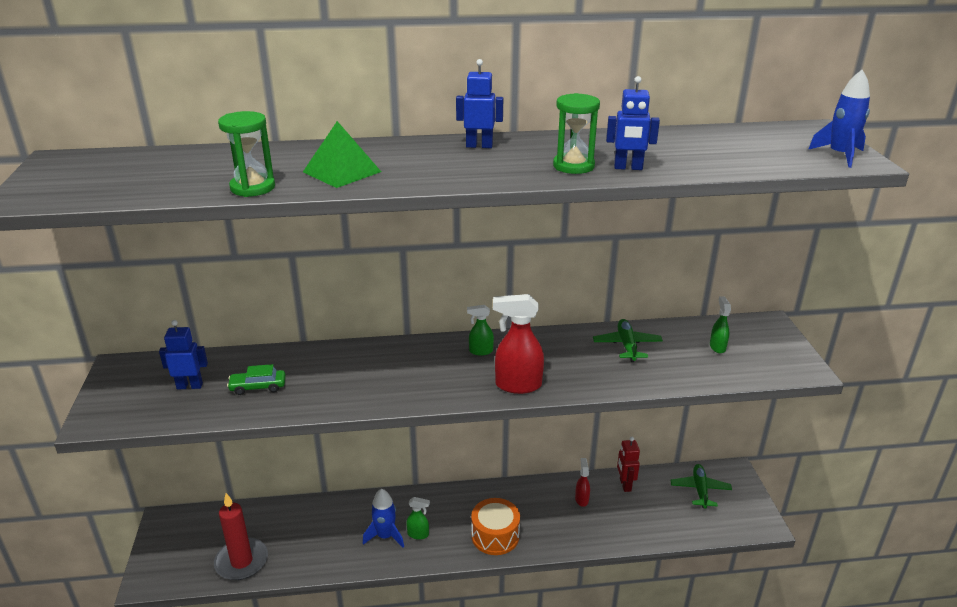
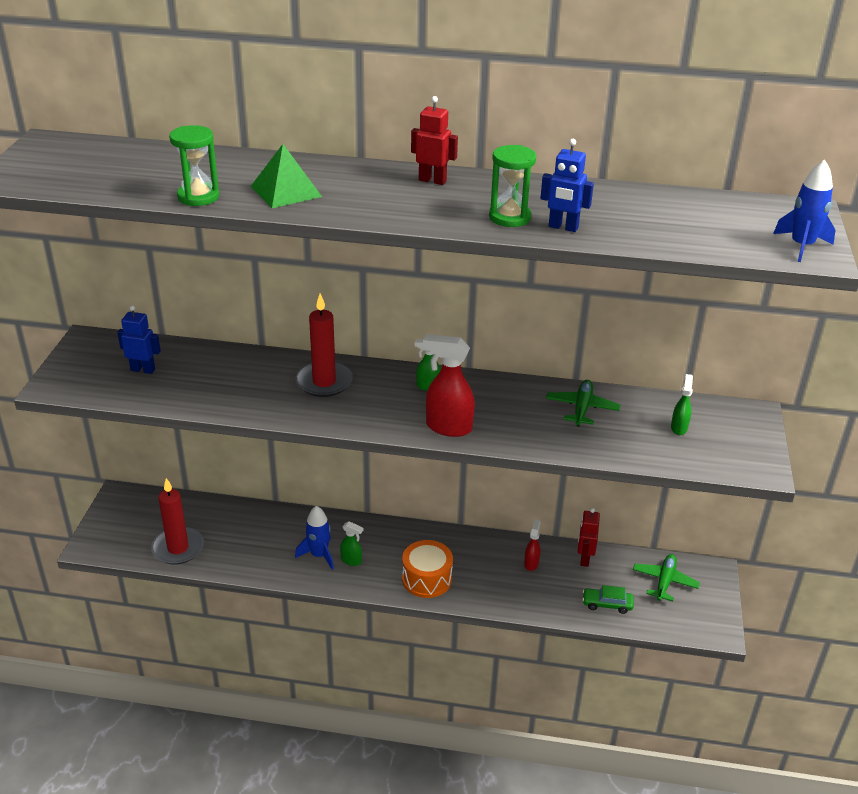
camera: 15 degrees right, 5 degrees up
(258, 387) = (203, 382): green car -> green car (607, 604)
(380, 365) = (324, 382): none -> red candle
(479, 146) = (432, 180): blue robot -> red robot

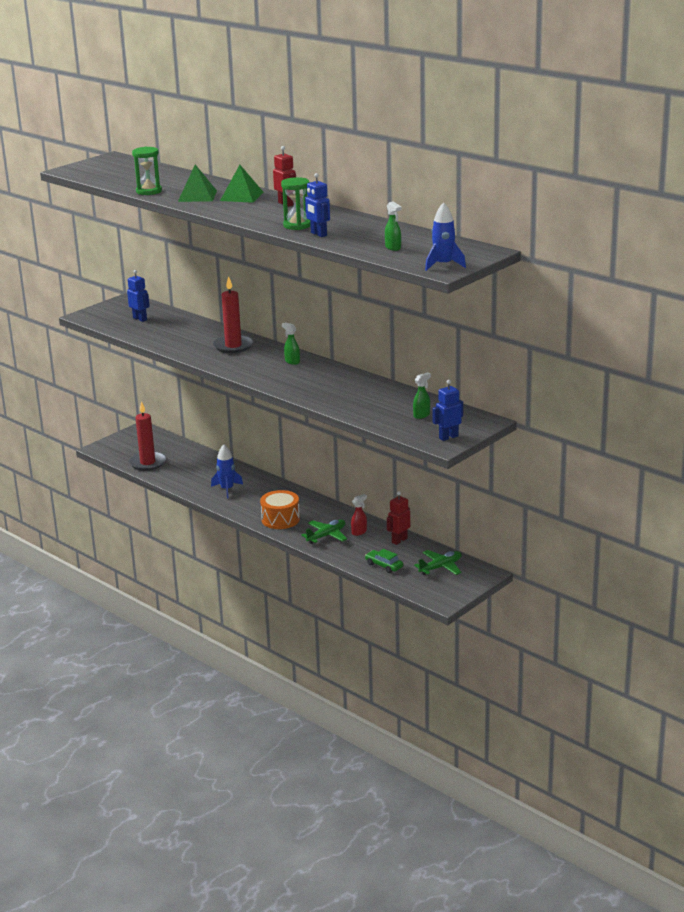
camera: 35 degrees right, 10 degrees down
(350, 179) = (241, 196): none -> green pyramid
(351, 560) = (244, 497): green spray bottle -> green spray bottle (393, 248)
(448, 427) = (276, 381): red spray bottle -> none
(582, 408) = (373, 392): green plane -> green plane (326, 536)
(750, 454) = (448, 437): none -> blue robot

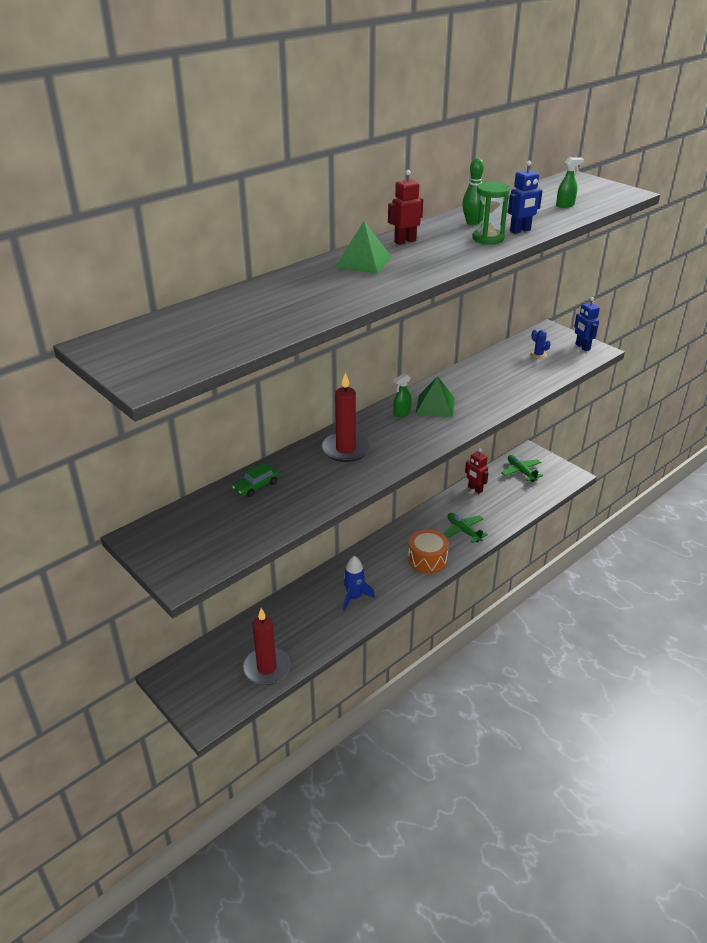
camera: 85 degrees left, 10 degrees up
(140, 319) = (222, 523): blue robot -> none
(149, 191) = (312, 315): green hourglass -> none
(197, 196) = (350, 285): green pyramid -> green pyramid (435, 405)
(334, 220) = (472, 223): none -> green bowling pin
(359, 532) = (458, 510): red spray bottle -> none
(384, 565) = (518, 501): green car -> green car (256, 486)
(422, 415) = (538, 355): green spray bottle -> blue cactus
(443, 265) = (614, 192): blue rocket -> none

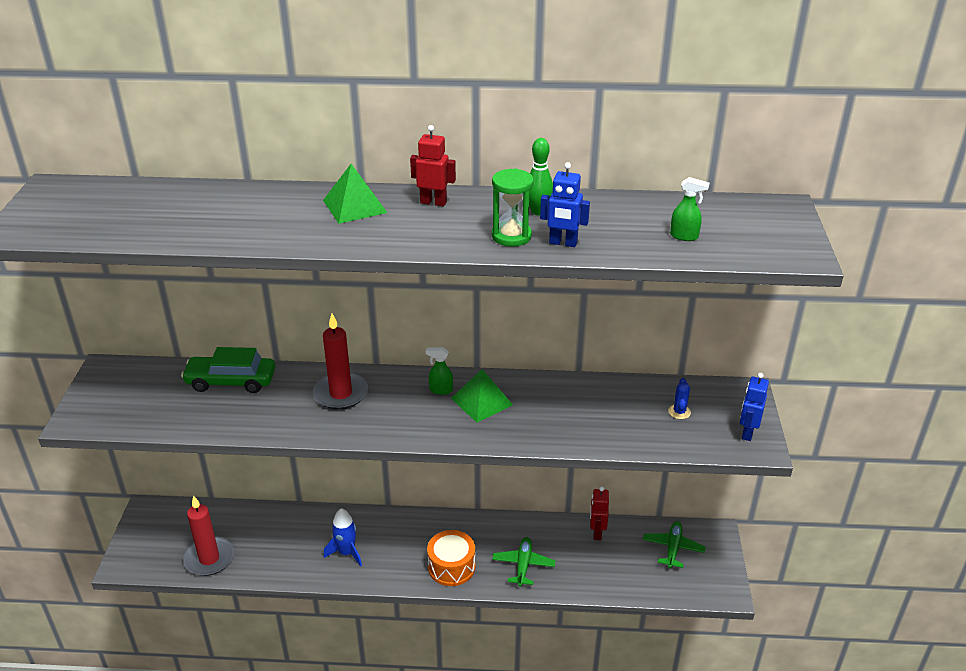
camera: 45 degrees right, 0 degrees up
(256, 486) = (231, 381): green car -> green car, size x1.74

